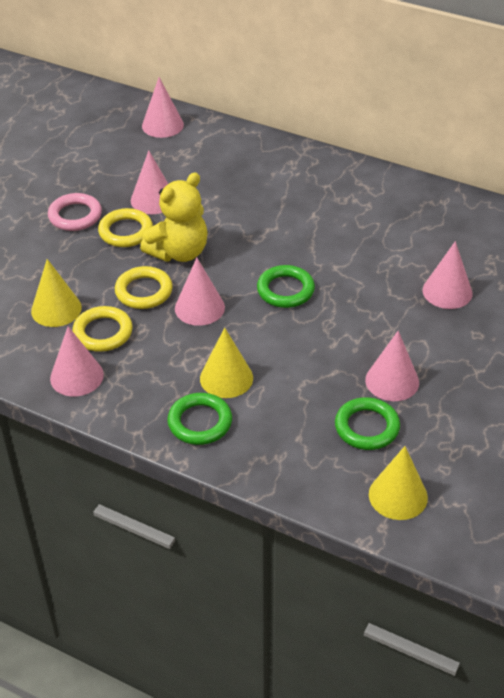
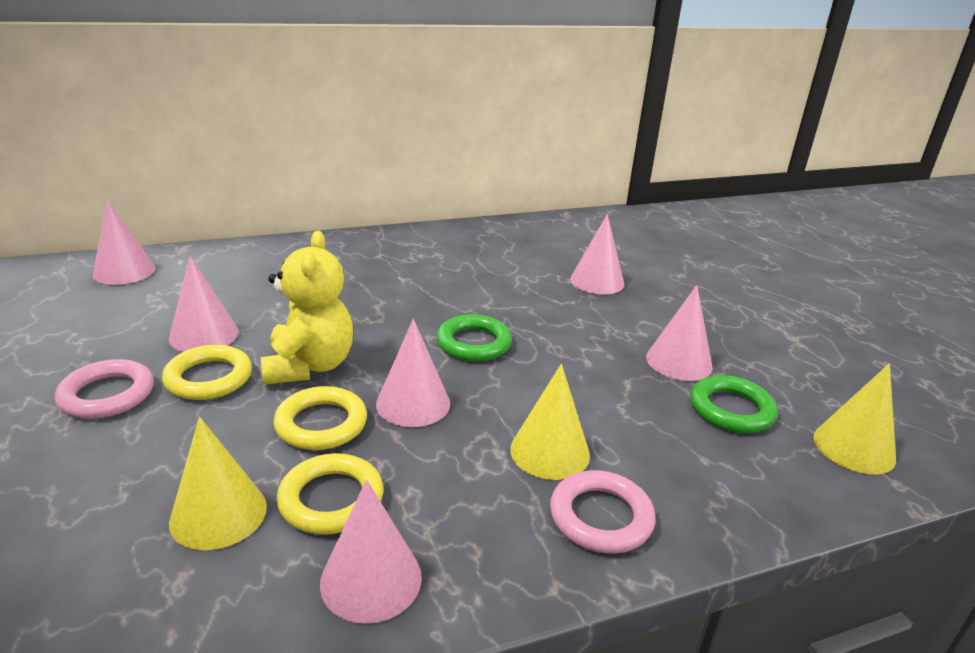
camera: 50 degrees left, 15 degrees down
(200, 422) = (600, 517): green ring -> pink ring

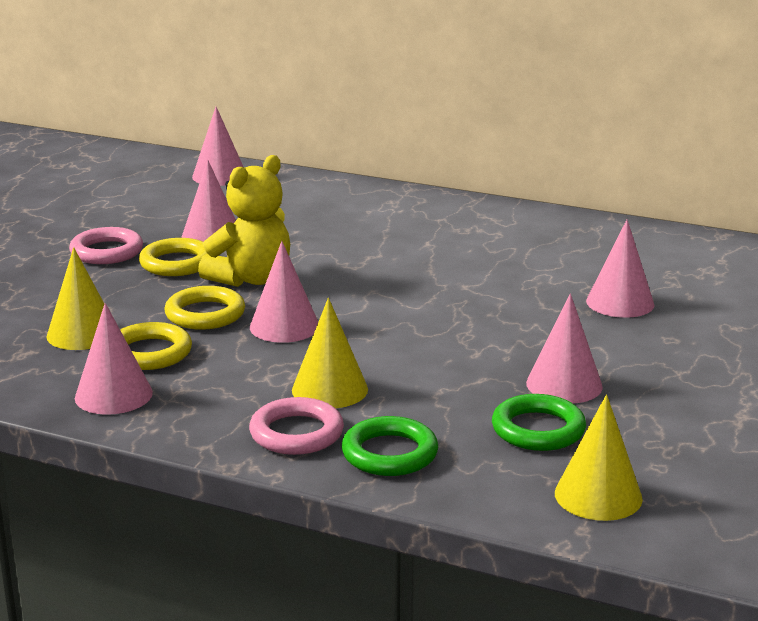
camera: 45 degrees right, 5 degrees down
(473, 343) = (401, 307): green ring -> green ring (389, 453)

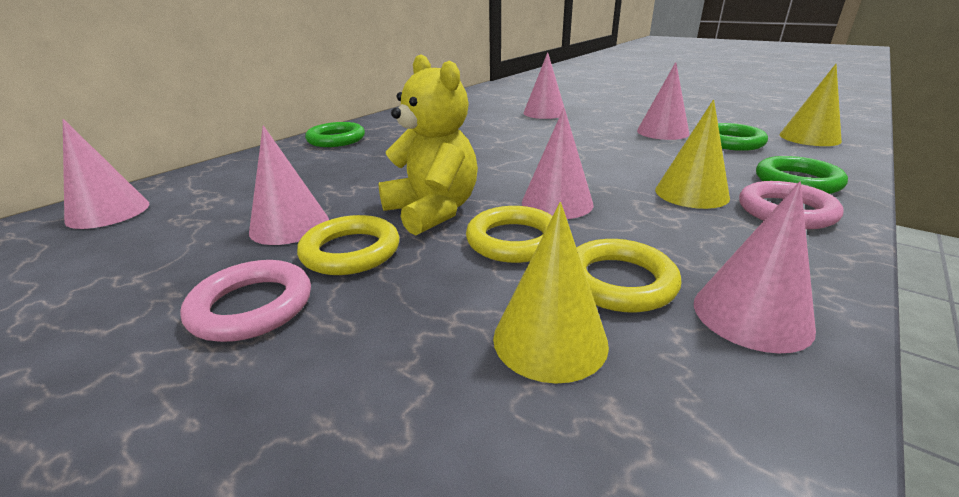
camera: 75 degrees left, 5 degrees up
(425, 206) = (336, 139): none -> green ring

